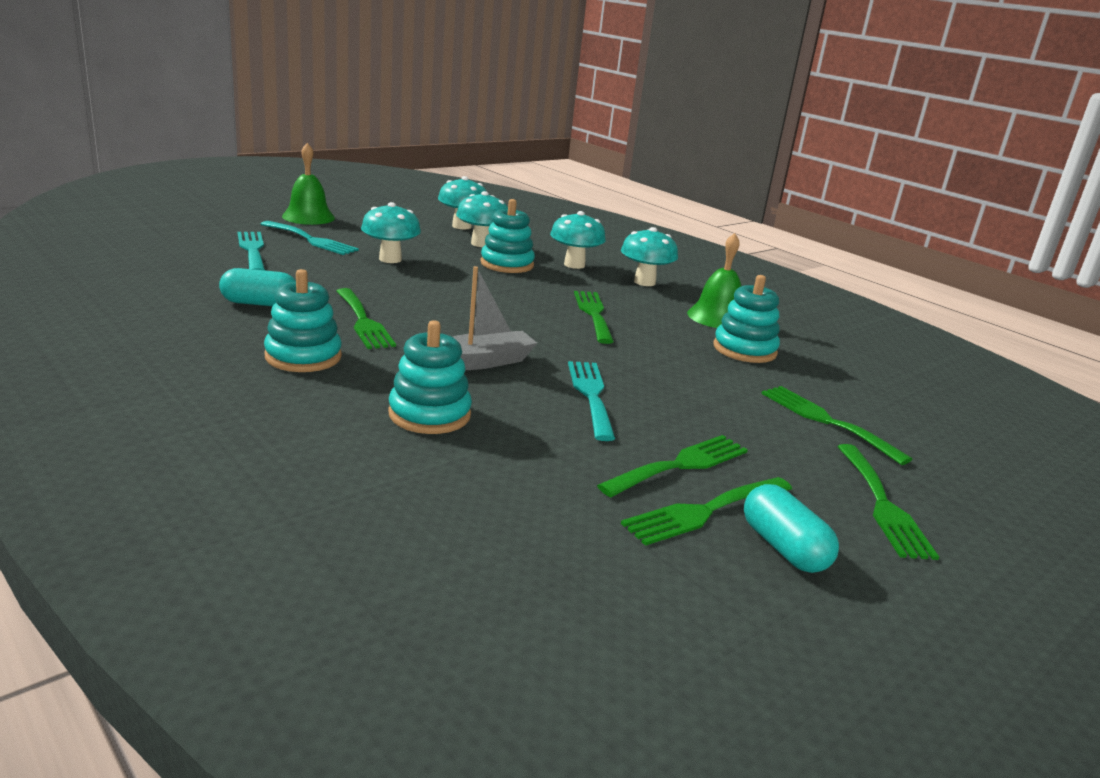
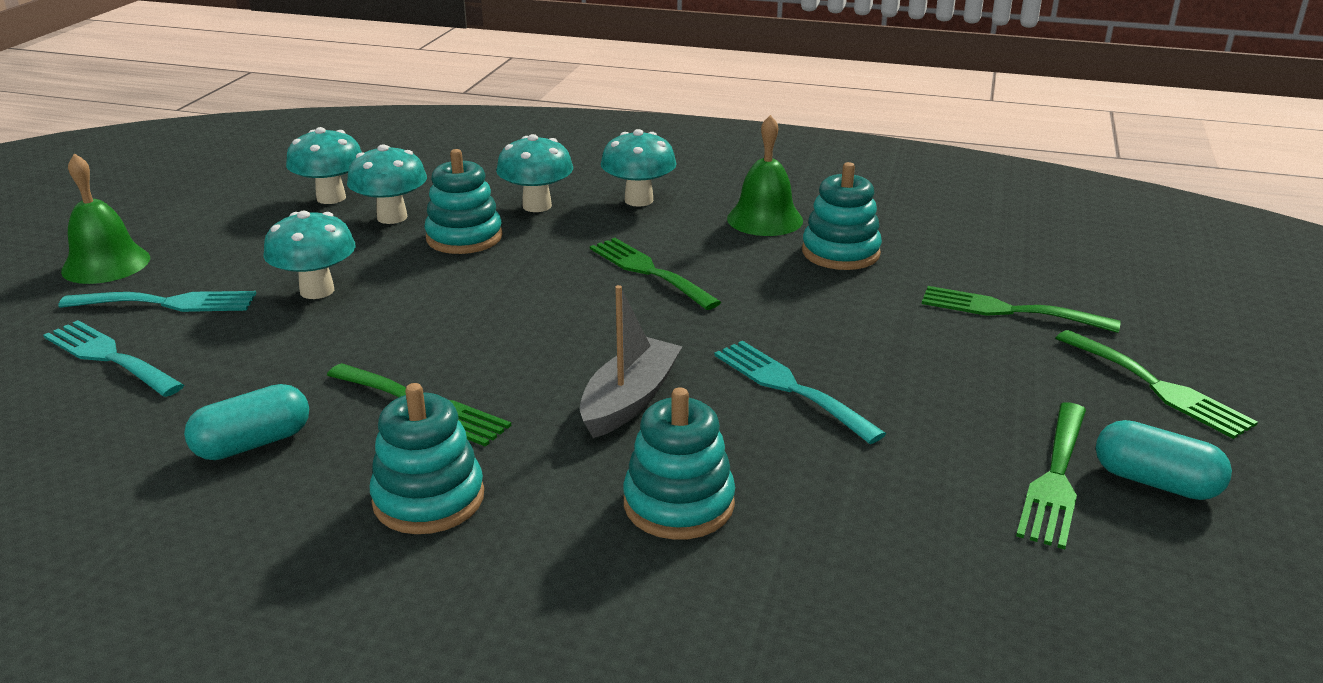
camera: 30 degrees left, 5 degrees up
(680, 465) = (971, 433): green fork -> none

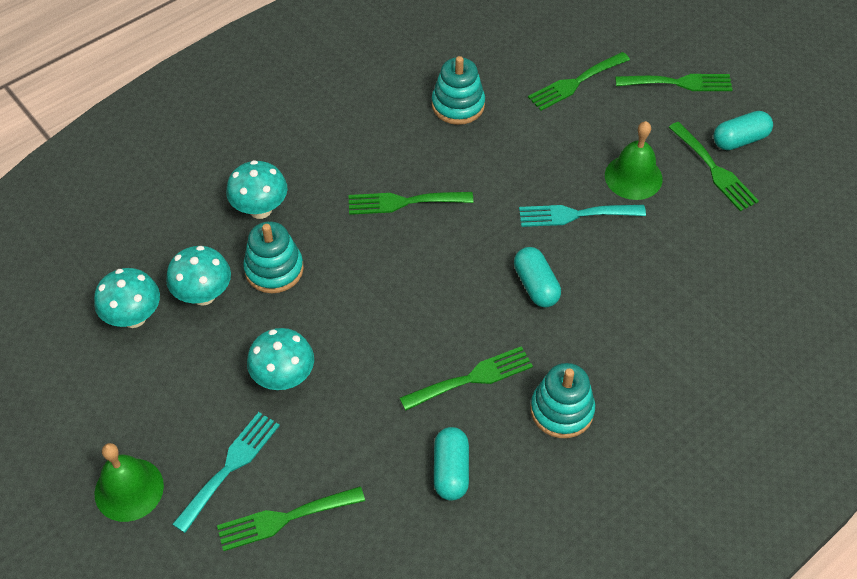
camera: 55 degrees left, 25 degrees up
(109, 357) = (284, 519): turquoise fork -> green fork
(629, 400) = (536, 285): grey boat -> turquoise capsule
(639, 200) = (302, 154): turquoise mushroom -> none
(678, 504) = (636, 313): turquoise stacking toy -> none
(765, 219) = (386, 111): green bell -> green bell (633, 177)

